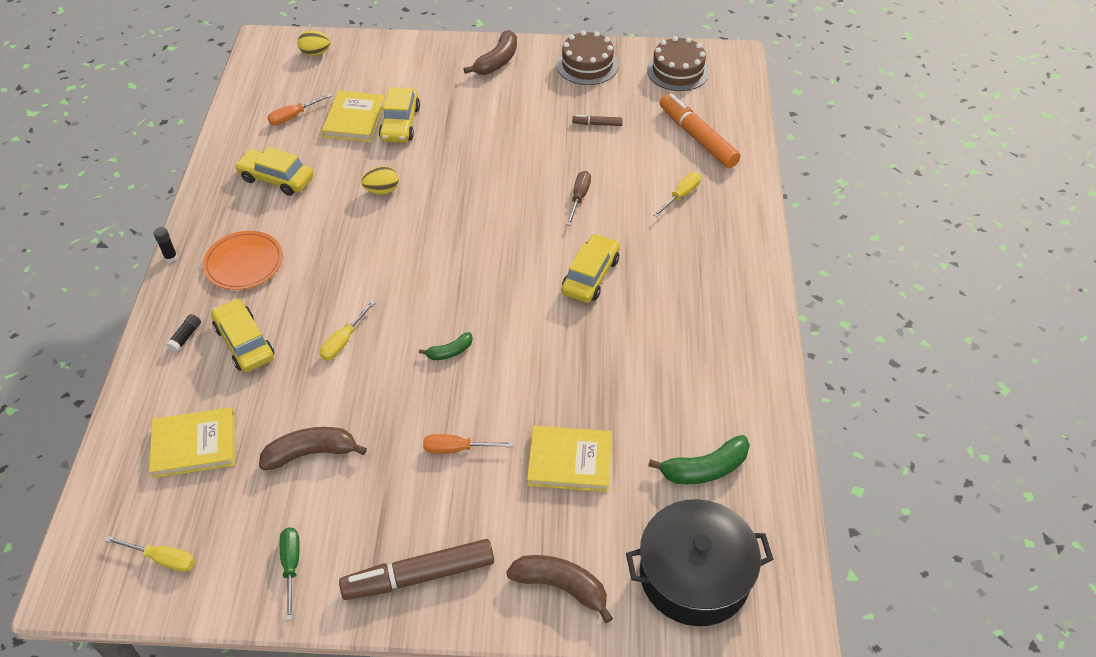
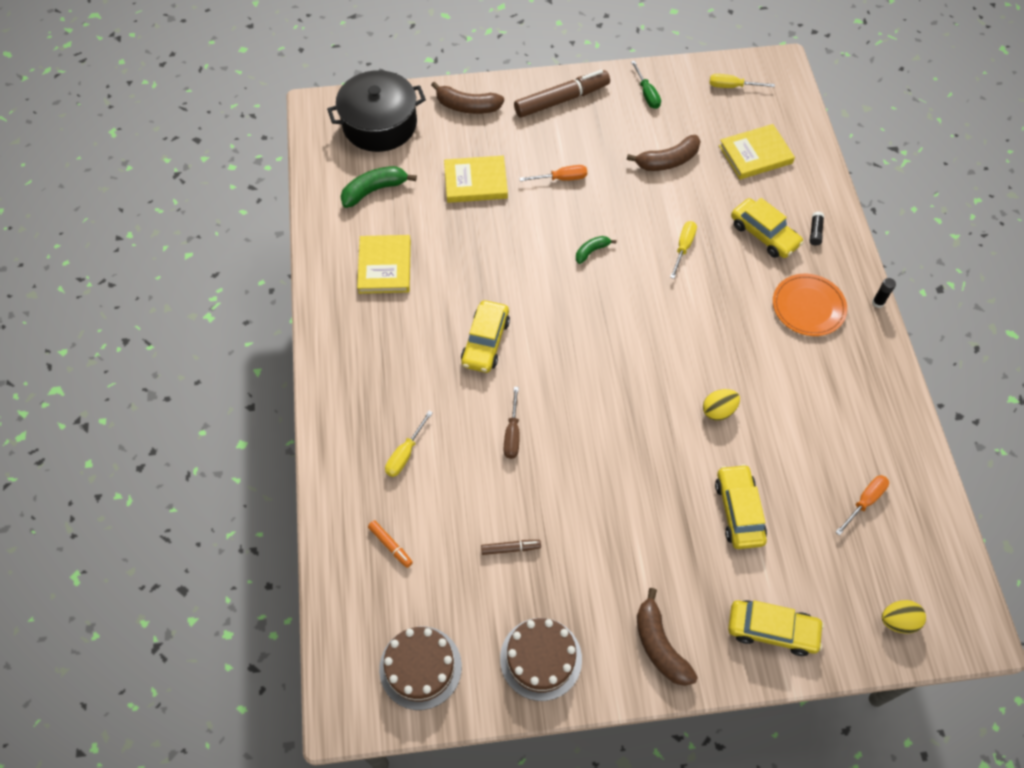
camera: 170 degrees right, 10 degrees up
(276, 178) = (833, 409): yellow car -> yellow car (772, 630)
(355, 119) = (793, 509): yellow book -> yellow book (384, 266)
(497, 61) = (659, 645): brown banana -> brown banana turned 45 degrees counterclockwise
(697, 137) = (390, 545): orange marker -> orange marker, size x0.46

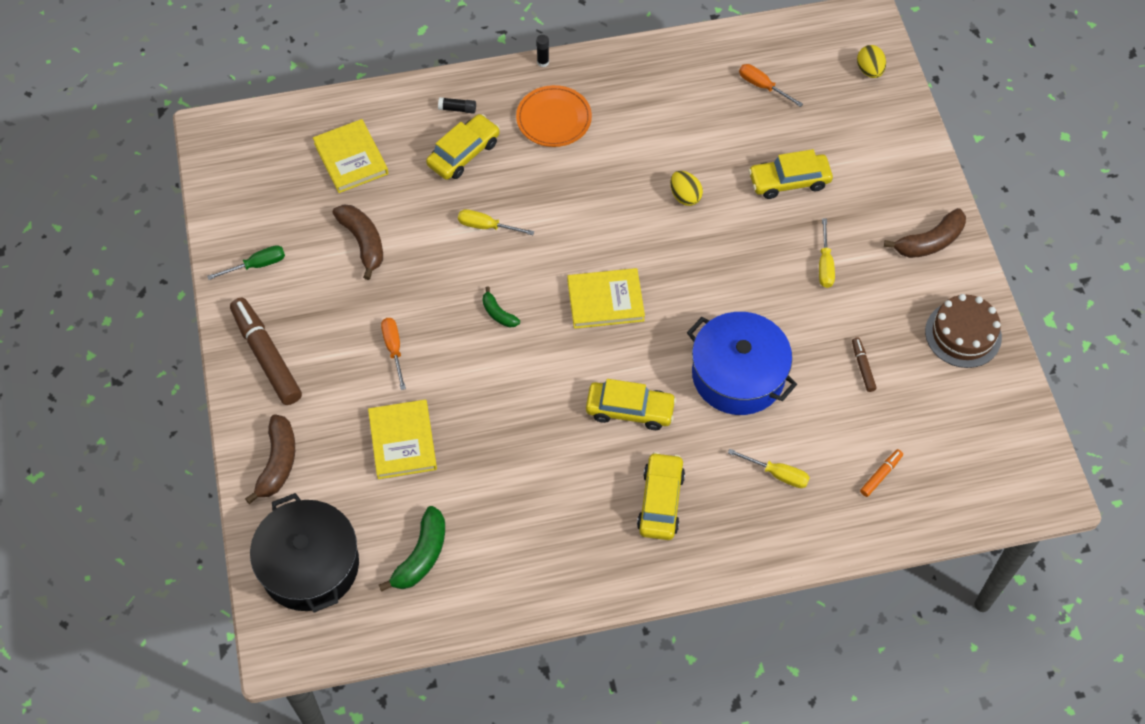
camera: 95 degrees left, 0 degrees up
(374, 190) = (421, 556): green banana -> green banana turned 120 degrees counterclockwise
(384, 266) = (537, 528): yellow book -> yellow book (605, 301)
(420, 667) = (994, 433): brown cake -> none
(512, 434) = (738, 375): brown screwdriver -> blue pot
(732, 87) = (246, 179): yellow screwdriver -> yellow screwdriver (825, 264)
(772, 630) = (897, 159): yellow car -> yellow car (660, 501)

